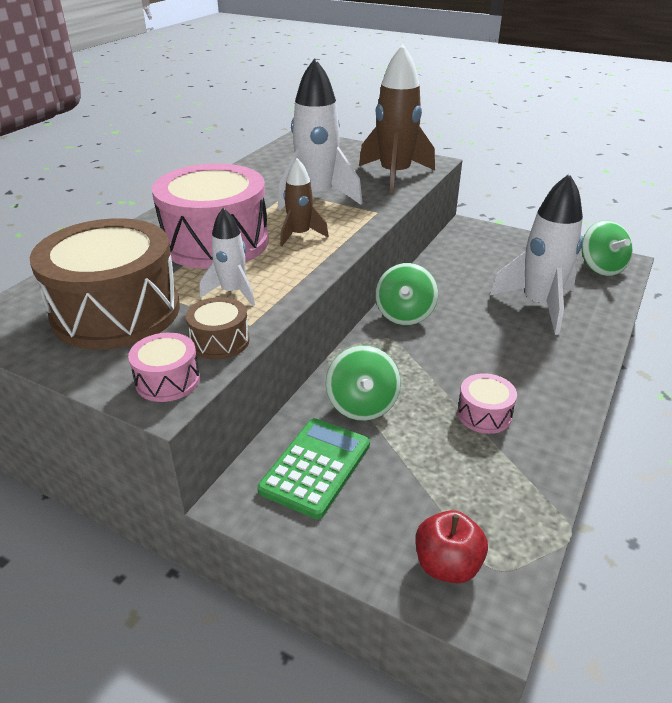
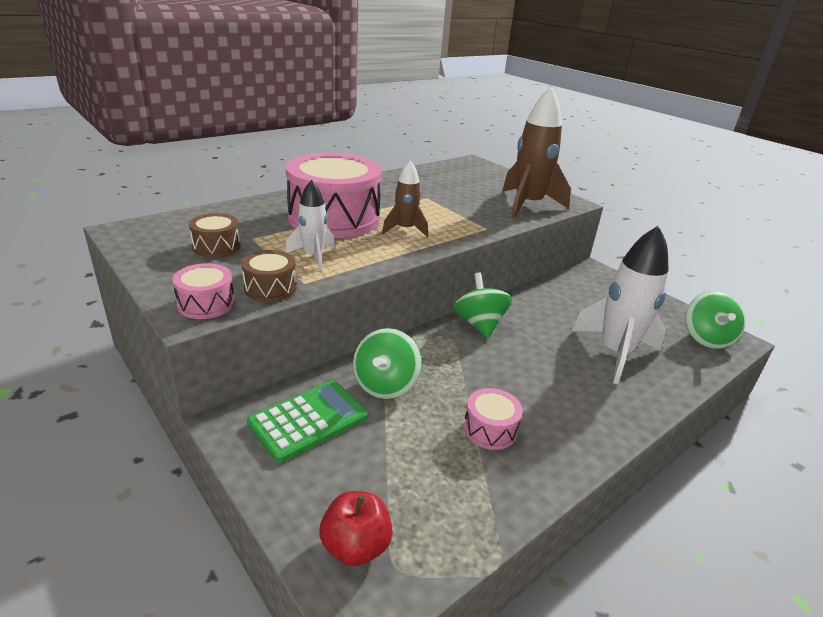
camera: 20 degrees right, 5 degrees down
(116, 312) = (216, 247): brown drum -> brown drum, size x0.44
(317, 197) = (445, 206): white rocket -> none
(404, 315) = (479, 324): green spinning top -> green spinning top turned 135 degrees clockwise

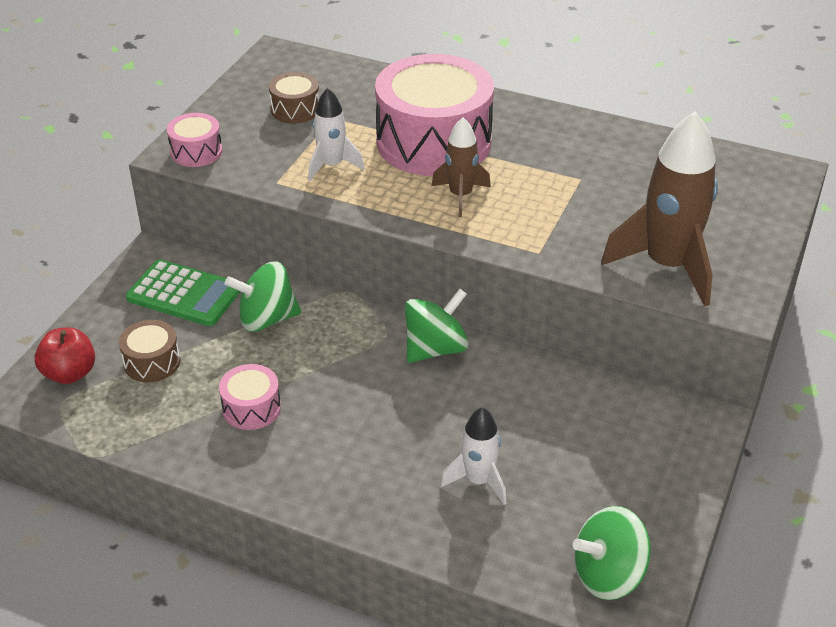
camera: 65 degrees right, 10 degrees up
(270, 288) = (250, 169): brown drum -> brown drum (152, 362)
(615, 353) = (478, 481): white rocket -> white rocket, size x0.55

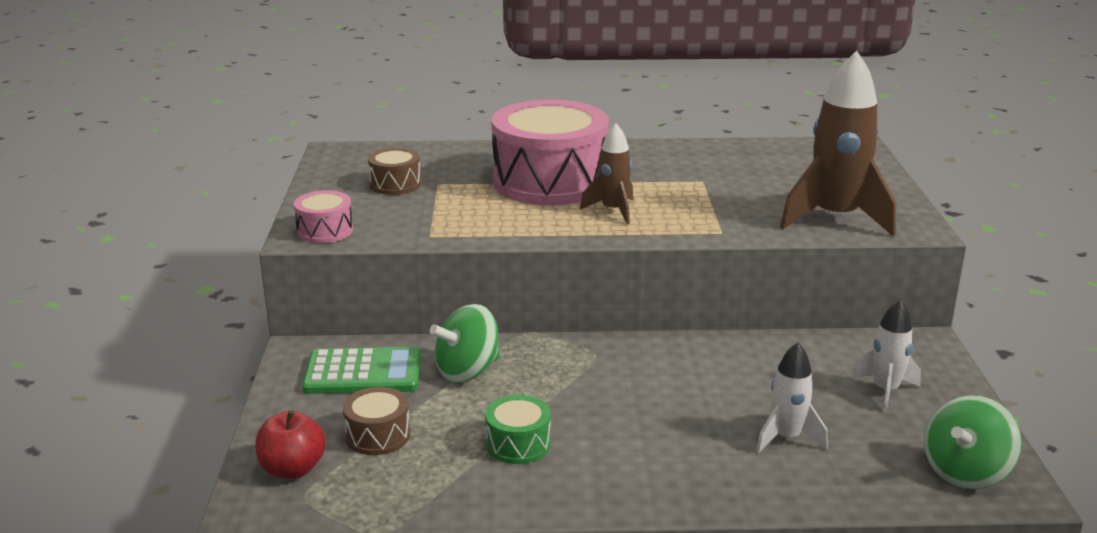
camera: 25 degrees left, 15 degrees down
(251, 408) = (518, 444): pink drum -> green drum
(332, 166) = (472, 214): white rocket -> white rocket (885, 390)
(435, 349) = (651, 352): green spinning top -> none

